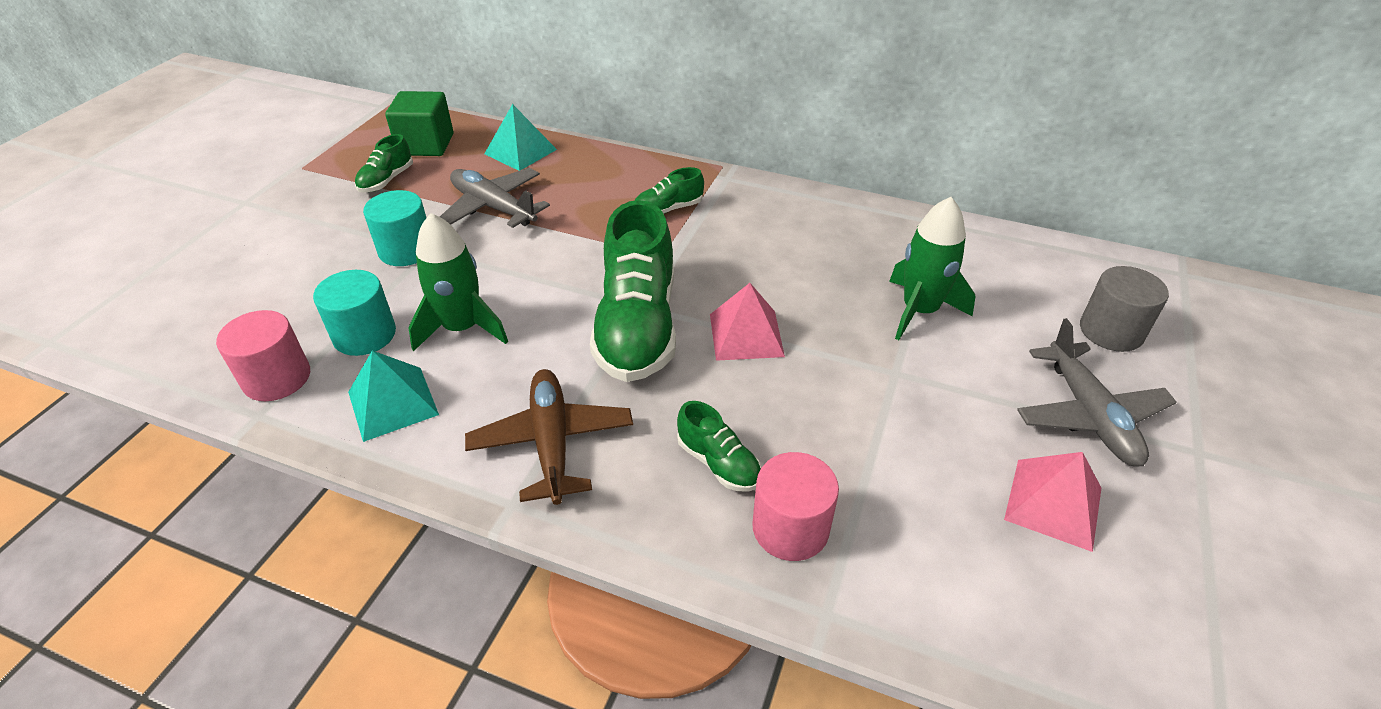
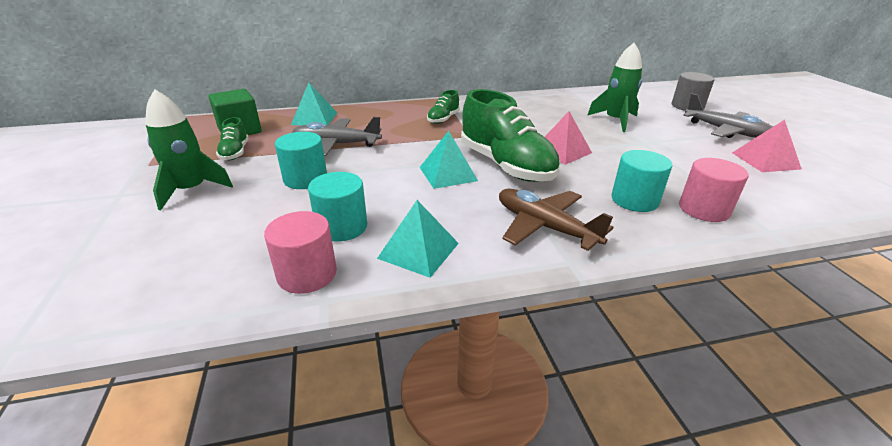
camera: 35 degrees left, 10 degrees down
(462, 328) = (406, 200): green rocket -> green rocket (191, 190)
(553, 309) = (448, 174): none -> turquoise pyramid
(718, 463) = (634, 200): green shoe -> turquoise cylinder

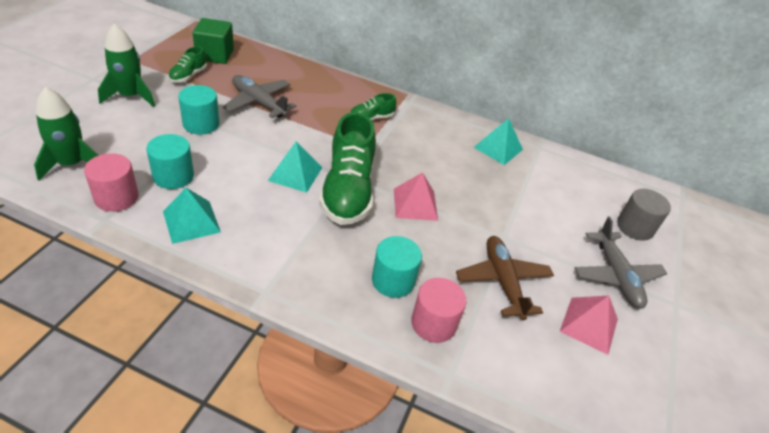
camera: 30 degrees right, 10 degrees up
(314, 118) = (277, 67): turquoise pyramid -> turquoise pyramid (498, 148)
(544, 227) = (291, 257): brown plane -> brown plane (502, 281)
(615, 120) = (522, 201): green rocket -> green rocket (72, 164)

